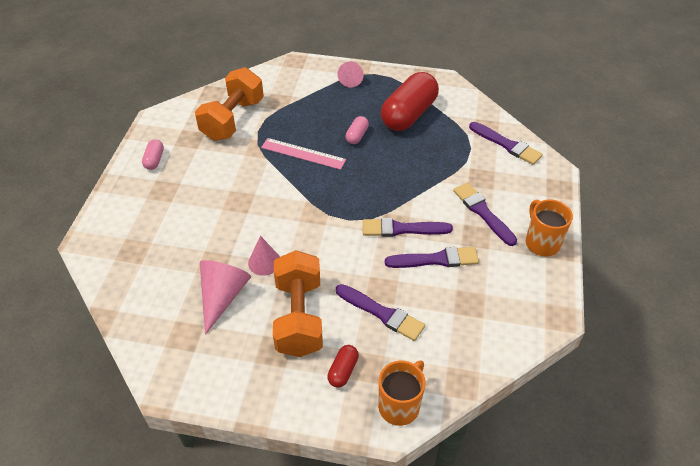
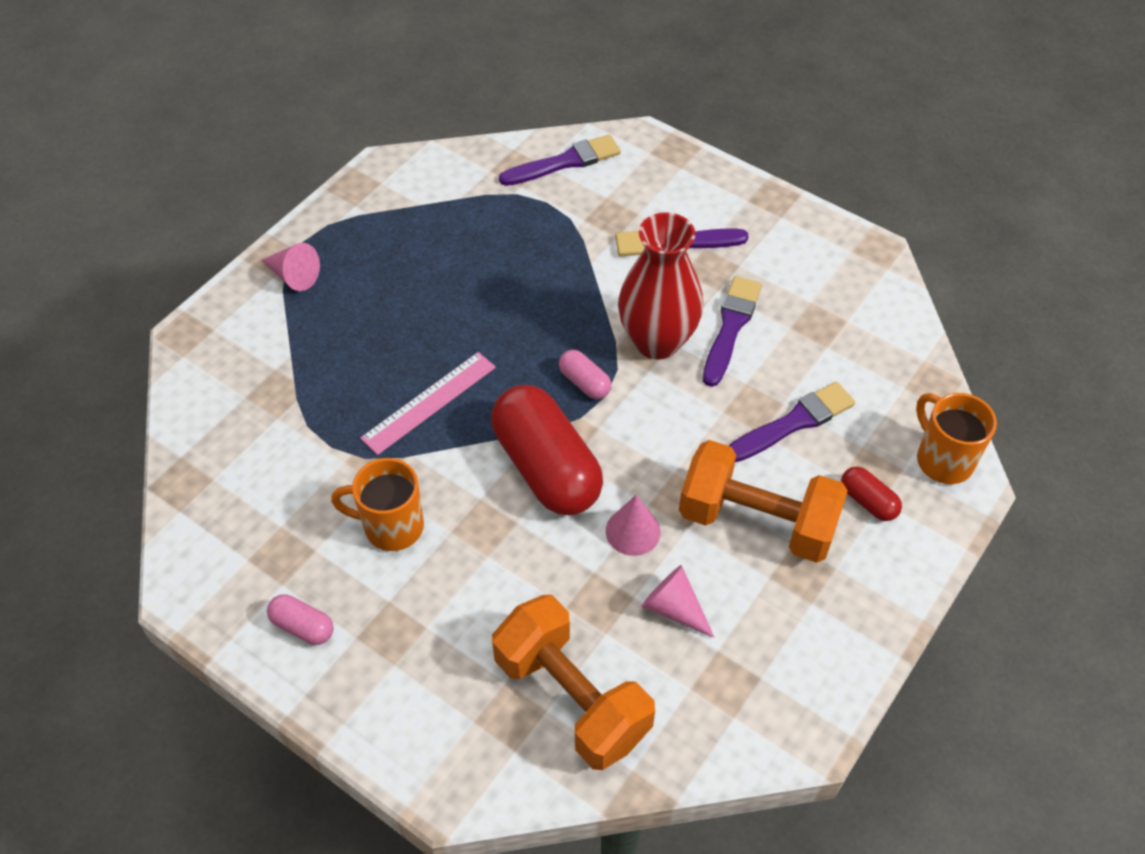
camera: 65 degrees left, 5 degrees up
(223, 296) = (673, 608): pink cone -> pink cone, size x0.65
(233, 119) = (277, 473): orange dumbbell -> orange dumbbell (572, 698)
(357, 136) = (434, 319): pink capsule -> pink capsule (584, 383)
(402, 229) = (657, 341): purple brush -> red vase
(408, 114) = (429, 239): red capsule -> red capsule (546, 467)
(541, 242) = (756, 210): orange mug -> orange mug (391, 526)

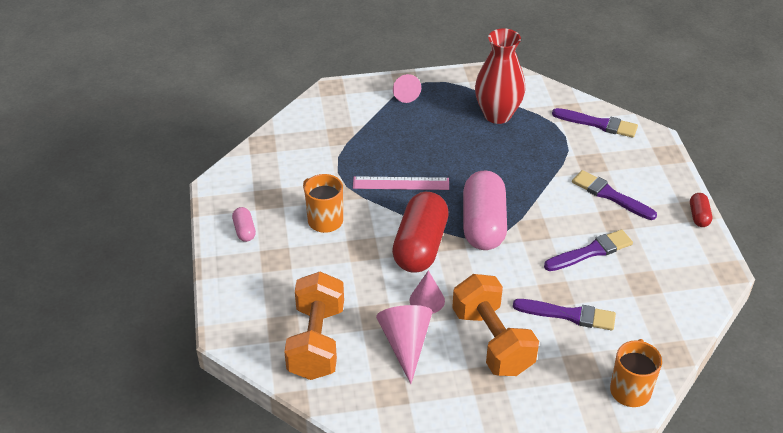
camera: 45 degrees right, 10 degrees down
(584, 383) = (483, 224): pink capsule -> pink capsule, size x2.27
(657, 341) = (543, 232): red vase -> red vase (497, 115)
(673, 608) = (405, 344): pink cone -> pink cone, size x1.53
(868, 501) = (562, 376): red capsule -> red capsule (699, 216)

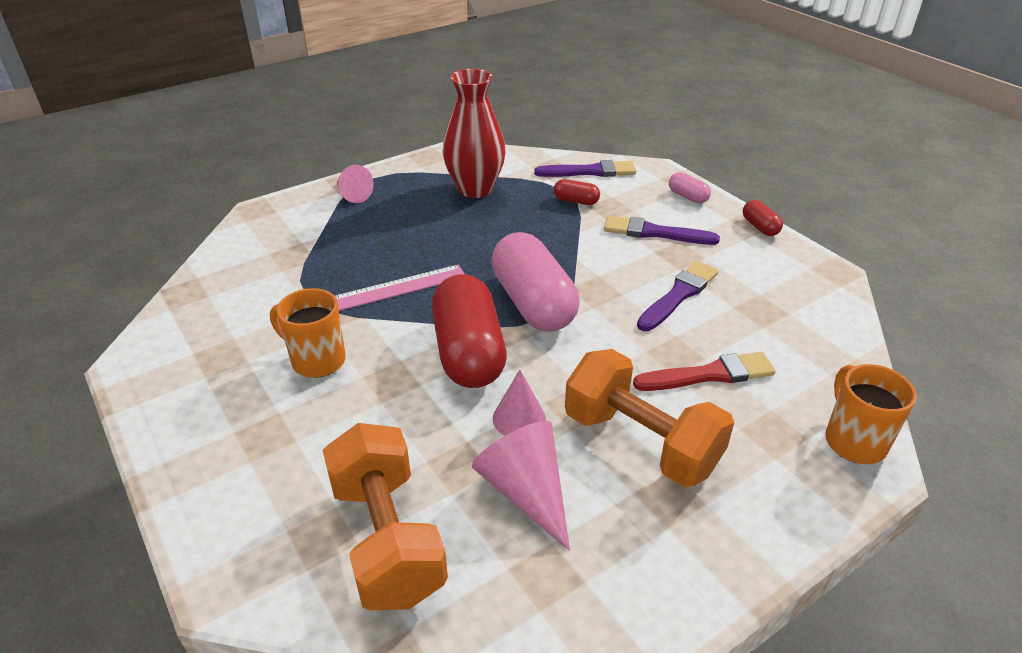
camera: 25 degrees left, 5 degrees down
(244, 230) = (198, 411): pink capsule -> pink capsule (688, 197)
(568, 149) = (576, 201): none -> red capsule
(568, 315) = (709, 374): purple brush -> red brush

